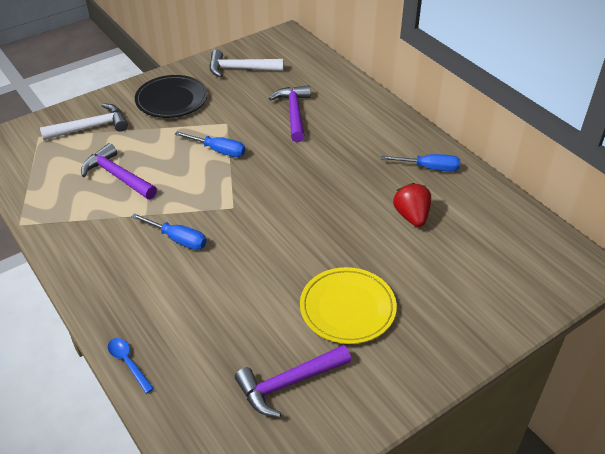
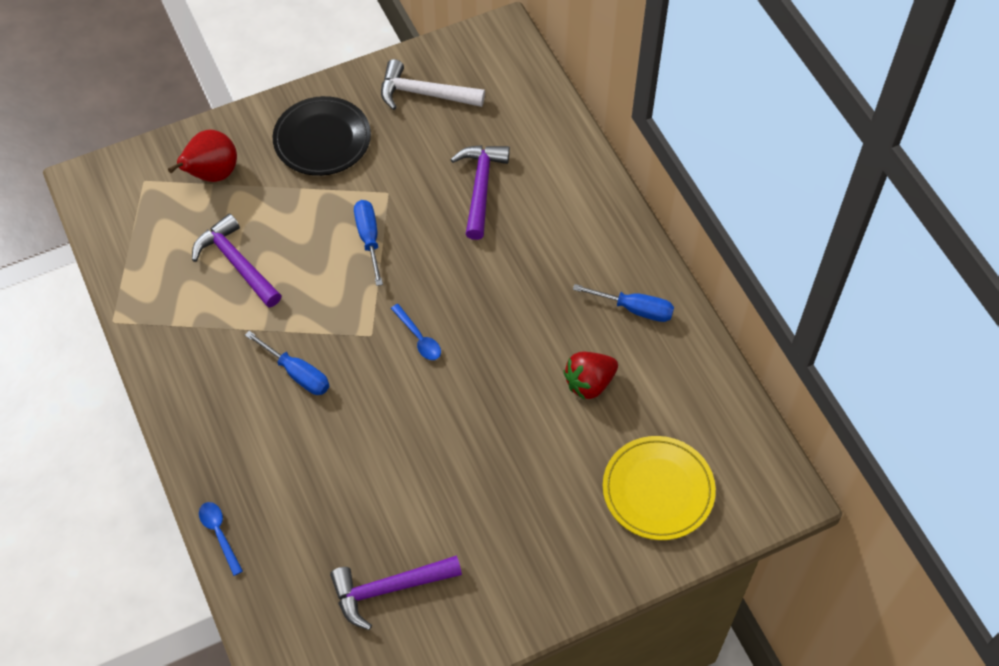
camera: 10 degrees right, 15 degrees up
(91, 127) = (212, 174): white hammer -> red pear
(218, 150) = (369, 239): blue screwdriver -> blue screwdriver turned 135 degrees counterclockwise
(270, 204) = (418, 338): none -> blue spoon
(347, 308) = (477, 503): yellow plate -> yellow plate (658, 490)
(411, 216) = (589, 383): red strawberry -> red strawberry turned 120 degrees counterclockwise

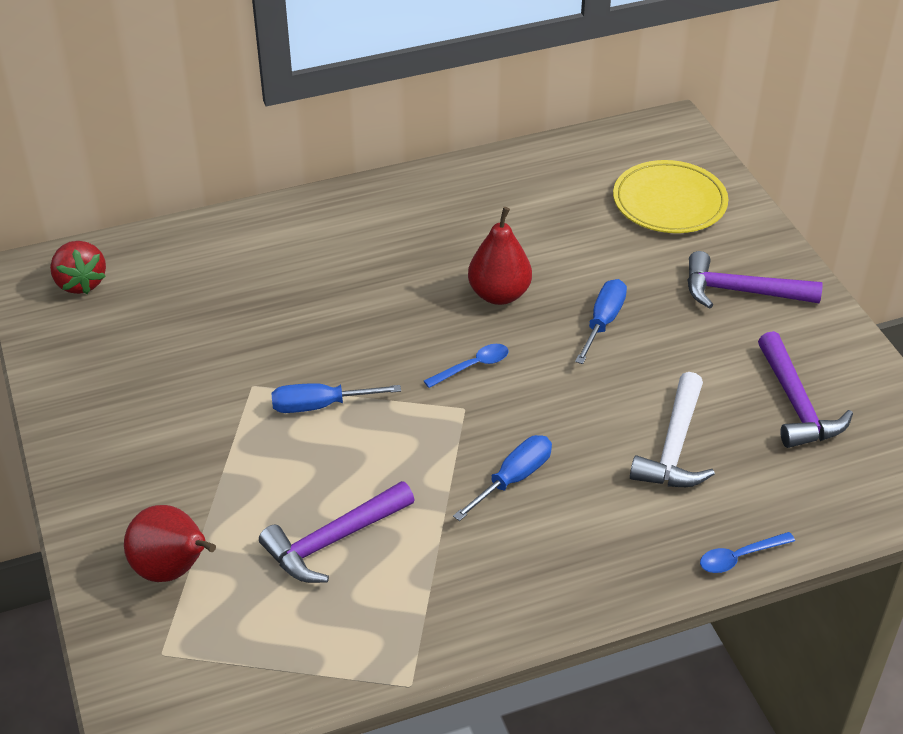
camera: 85 degrees left, 15 degrees down
(322, 139) = (147, 447): black plate -> none
(424, 93) = (102, 346): white hammer -> white hammer (674, 447)
(480, 187) = (265, 303): purple hammer -> purple hammer (740, 291)
(508, 352) = (499, 294): none -> red pear
(589, 383) = (543, 238): red strawberry -> red strawberry (80, 283)
(634, 309) = (454, 199): blue screwdriver -> blue screwdriver (603, 322)

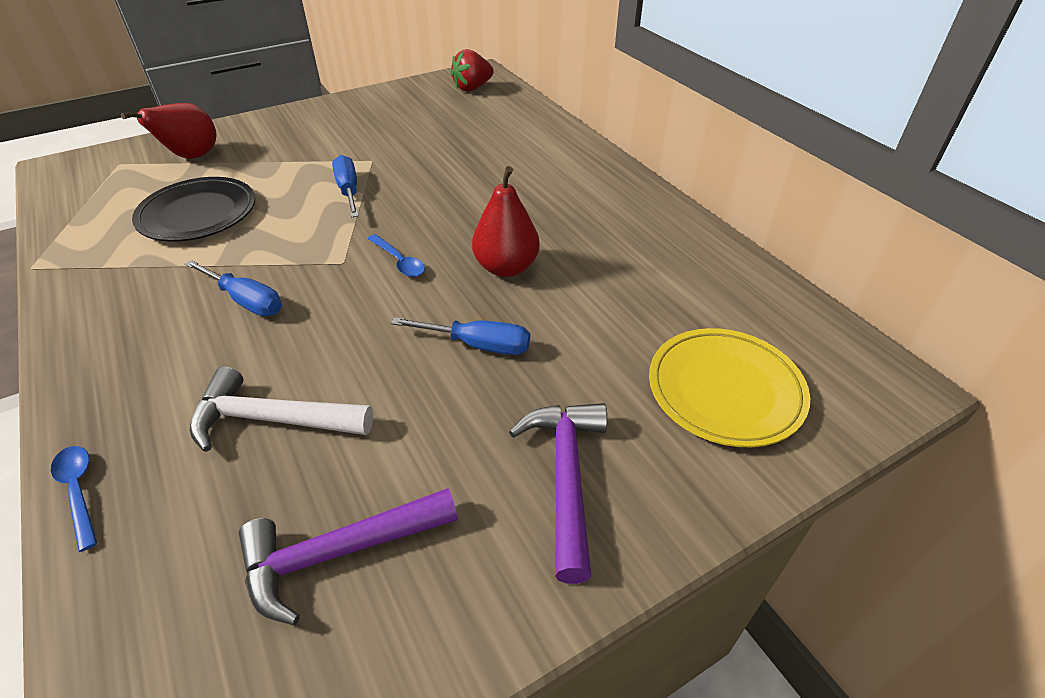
camera: 80 degrees right, 0 degrees up
(333, 541) = (198, 214): purple hammer -> black plate

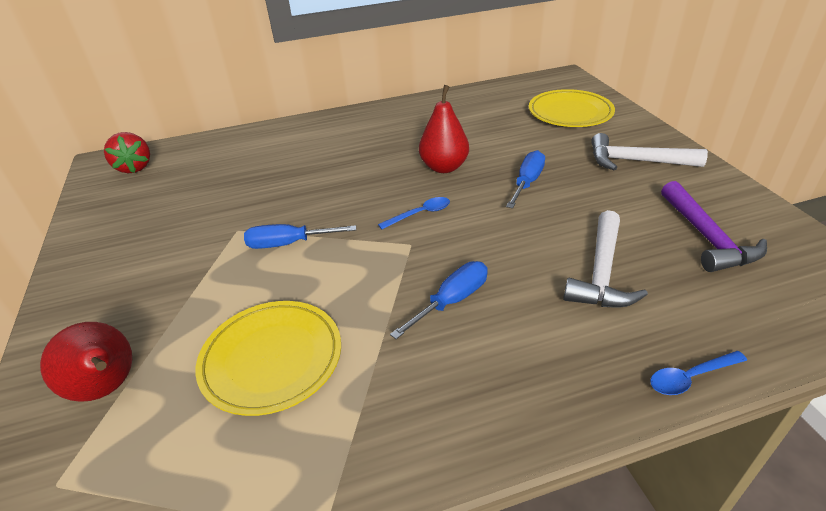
camera: 75 degrees left, 5 degrees down
(198, 214) = (272, 359): black plate -> yellow plate
(566, 477) = (635, 161): purple hammer -> white hammer

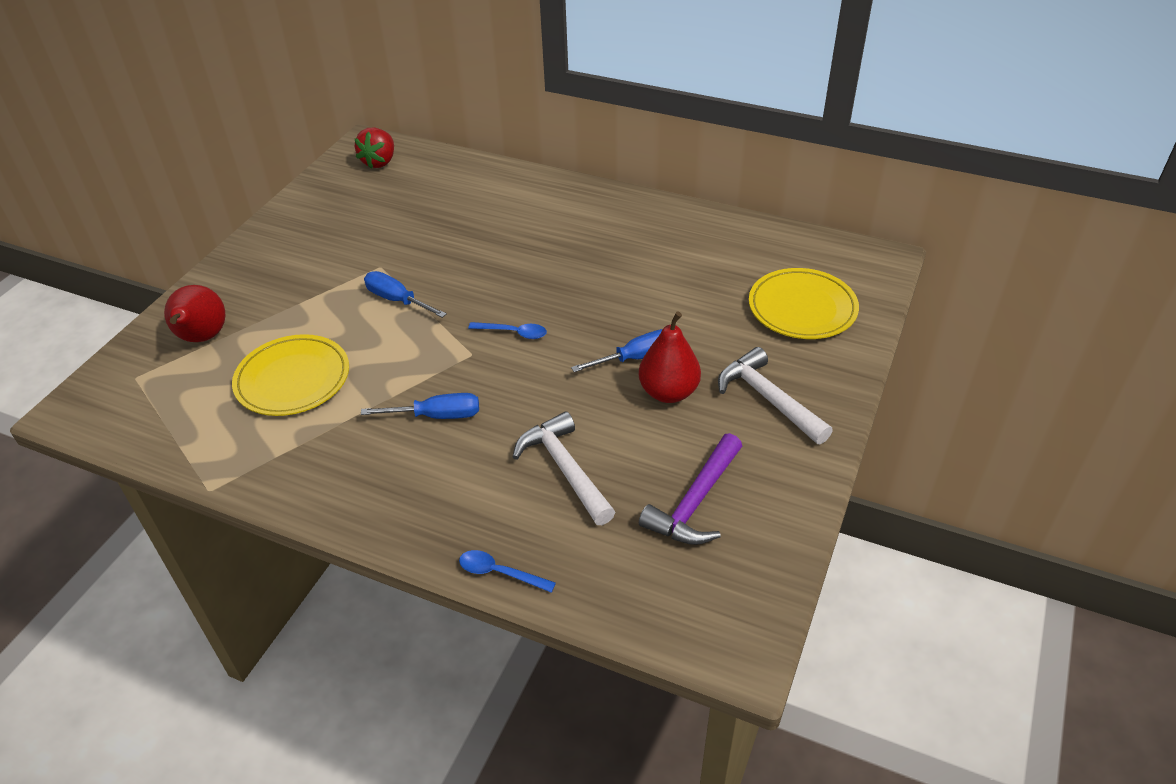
camera: 40 degrees right, 5 degrees up
(444, 167) = (594, 300): red pear -> red pear (668, 392)
(601, 273) = (565, 469): white hammer -> white hammer turned 90 degrees clockwise

